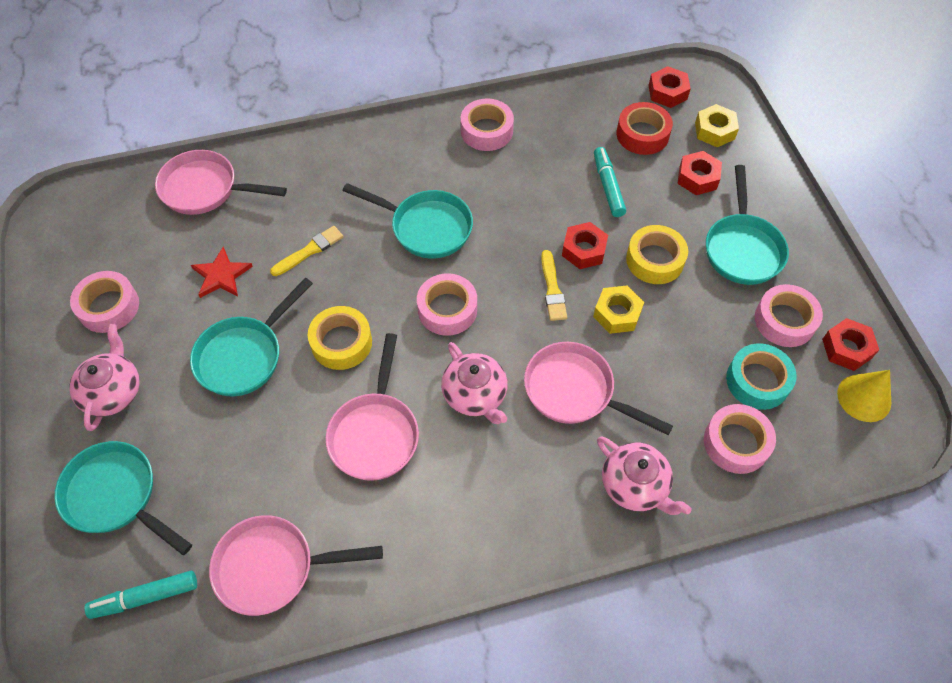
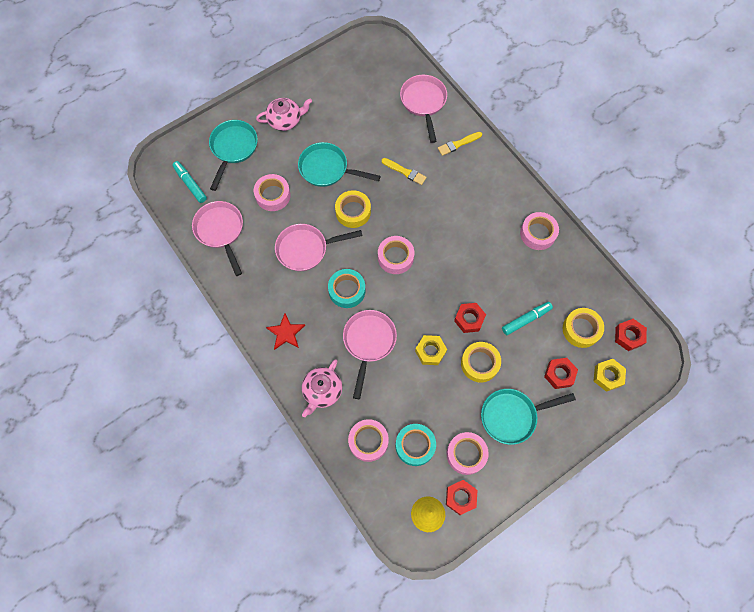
camera: 70 degrees right, 10 degrees up
(109, 307) = (331, 94): pink tape -> pink tape (273, 195)
(221, 275) = (371, 136): red star -> red star (286, 333)
(426, 227) = (447, 225): turquoise pan -> none
(475, 395) = (347, 290): pink teapot -> turquoise tape
(552, 289) = (433, 310): yellow brush -> yellow brush (458, 144)
(642, 134) = (581, 329): red tape -> yellow tape

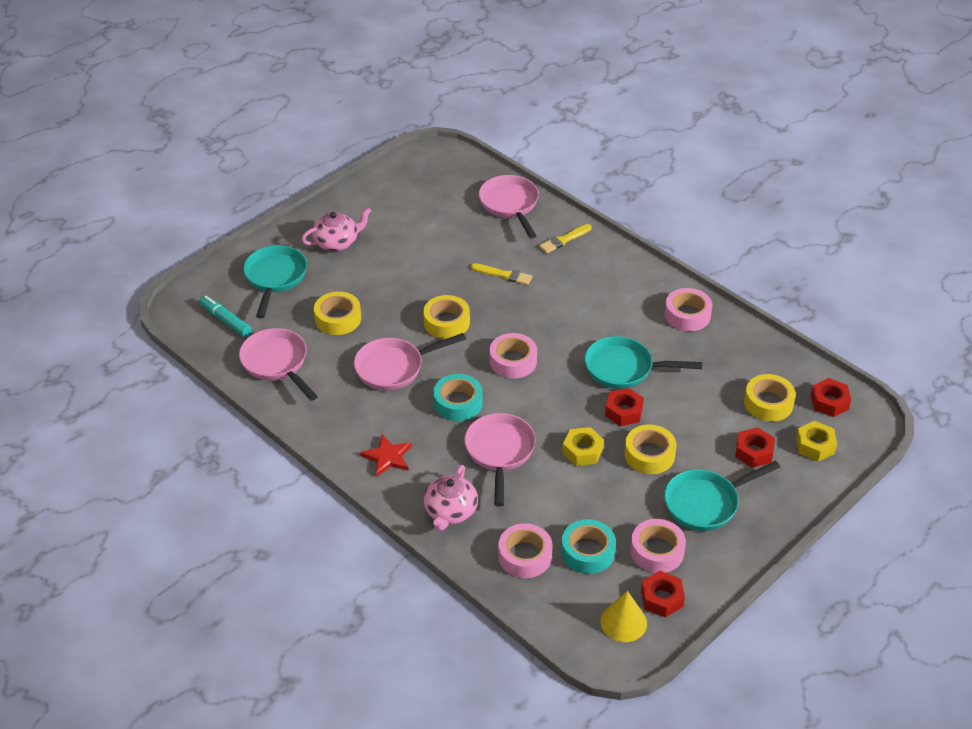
camera: 10 degrees left, 25 degrees down
(273, 195) = (338, 319): pink tape -> yellow tape
(327, 169) = (403, 284): turquoise pan -> turquoise pan (624, 368)
(526, 319) = (696, 402): turquoise marker -> none

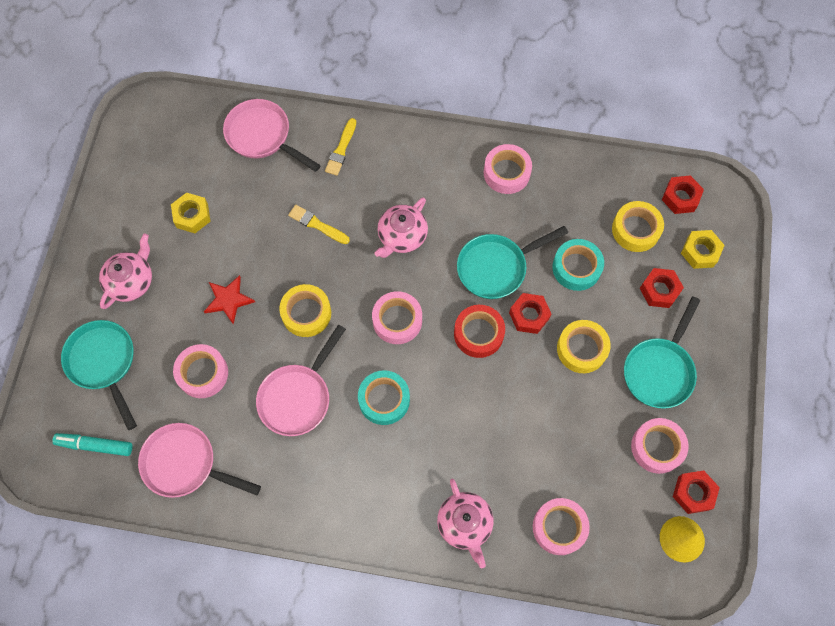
camera: 35 degrees left, 25 degrees up
(338, 319) = (202, 373): yellow tape -> pink tape
(387, 457) = (368, 502): red star -> red star (228, 300)
(499, 453) = (459, 431): pink pan -> none
(503, 275) = (317, 224): yellow brush -> yellow brush turned 135 degrees counterclockwise
(564, 313) = (402, 236): none -> pink teapot
(571, 402) = (478, 333): none -> red tape
(582, 451) = (526, 382): yellow nut -> yellow nut (192, 216)
(587, 552) = (605, 487): turquoise tape -> turquoise tape (576, 268)

